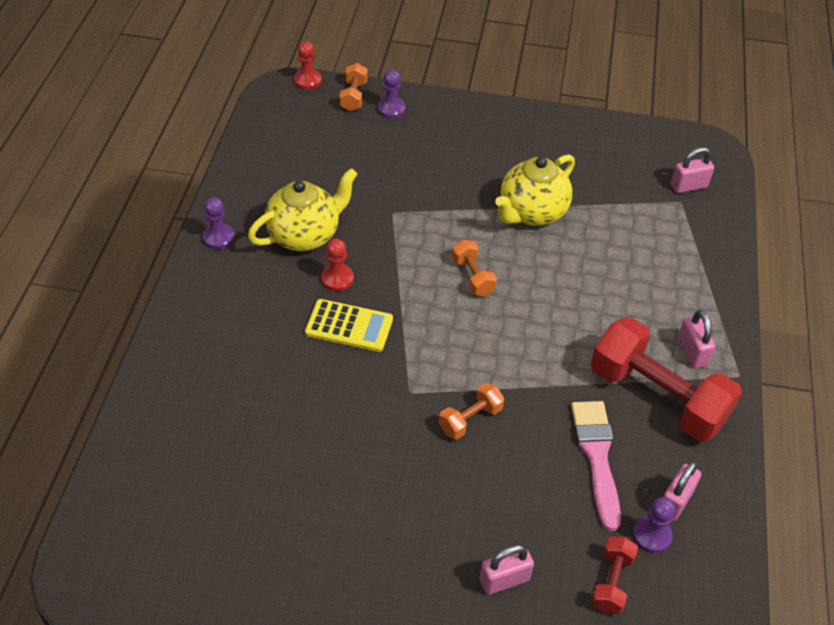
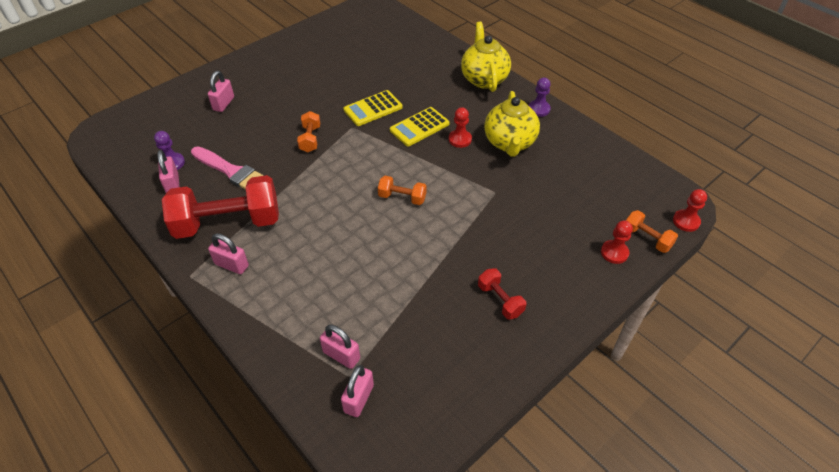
camera: 130 degrees right, 0 degrees up
(356, 393) = (373, 109): none -> yellow calculator
(391, 109) = (614, 253): purple pawn -> red pawn
(531, 212) = (428, 265): yellow teapot -> yellow teapot (484, 79)
(611, 582) = (175, 135): red dumbbell -> red dumbbell (500, 300)
(672, 216) = (341, 355): none -> pink padlock

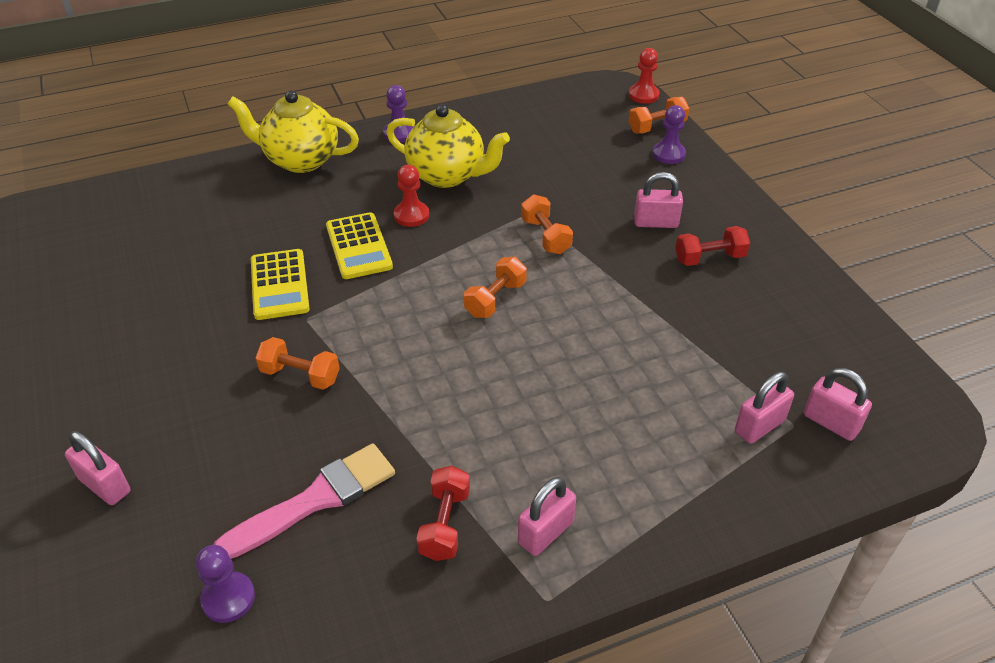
camera: 70 degrees left, 5 degrees down
(172, 184) = (292, 604): pink padlock -> pink padlock (656, 223)
(228, 223) = (444, 524): red dumbbell -> red dumbbell, size x0.46
(474, 206) = (545, 236): none -> orange dumbbell
(614, 253) = (668, 154): red pawn -> purple pawn

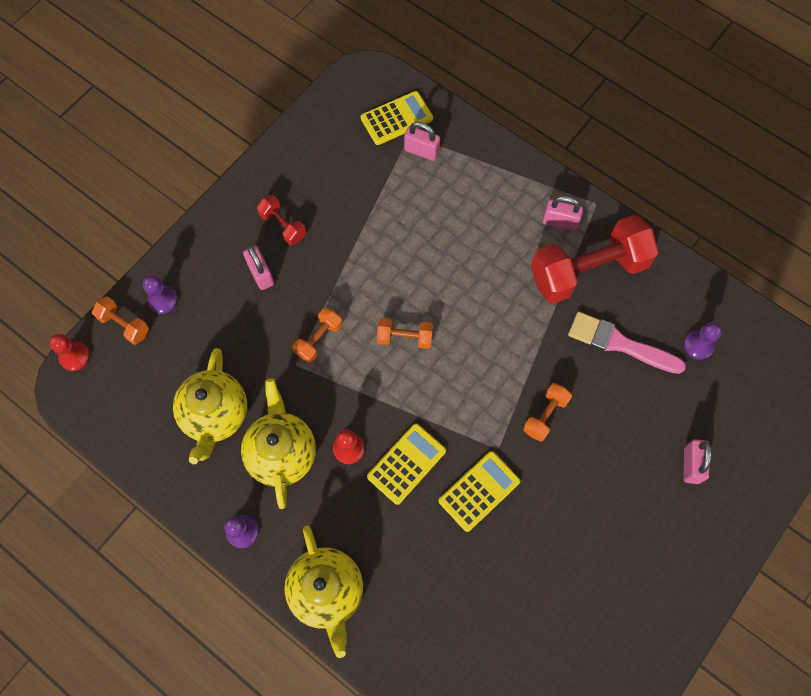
camera: 120 degrees left, 25 degrees up
(300, 375) = (545, 415): orange dumbbell -> orange dumbbell turned 45 degrees clockwise
(444, 524) = (588, 271): red dumbbell -> red dumbbell, size x2.16
(520, 150) = (215, 415): none -> yellow teapot
(831, 422) = (396, 118): pink padlock -> yellow calculator

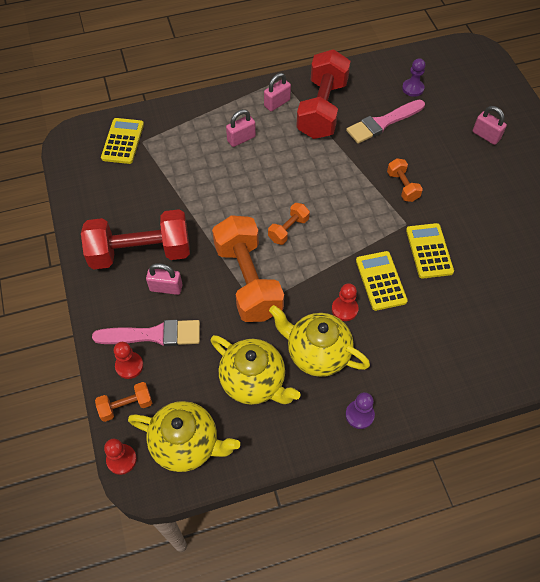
camera: 55 degrees left, 10 degrees down
(163, 300) = (129, 366): purple pawn -> red pawn
(206, 298) = (154, 335): none -> pink brush
(283, 226) = (140, 252): red dumbbell -> red dumbbell, size x2.16
(319, 339) = (248, 280): orange dumbbell -> orange dumbbell, size x2.16
(327, 591) = (442, 383): yellow teapot -> yellow teapot (186, 444)
(421, 151) = (160, 142): pink padlock -> pink padlock (241, 139)

